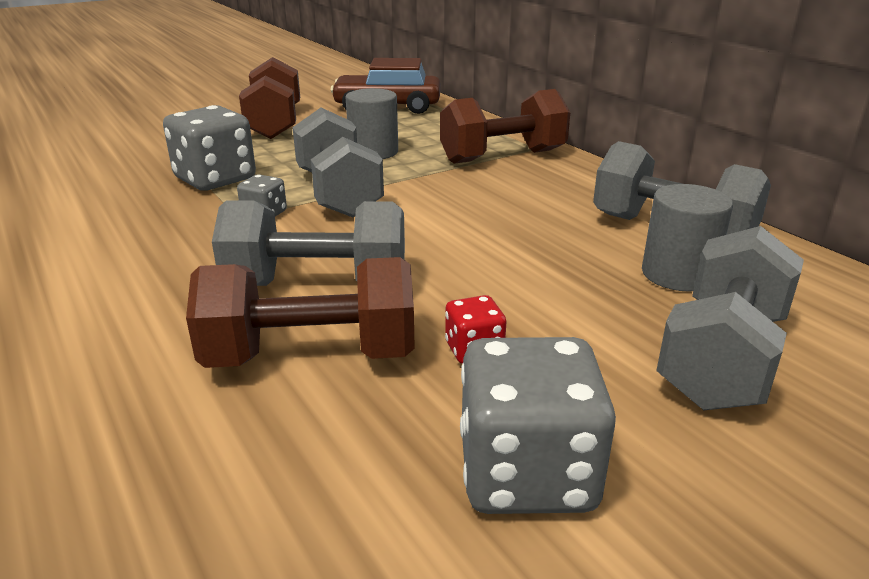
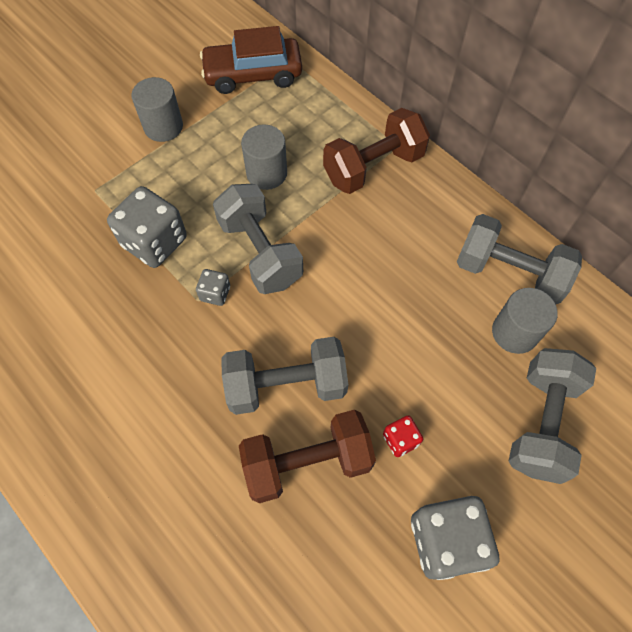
camera: 10 degrees left, 35 degrees up
(275, 124) = (163, 127): brown dumbbell -> grey cylinder

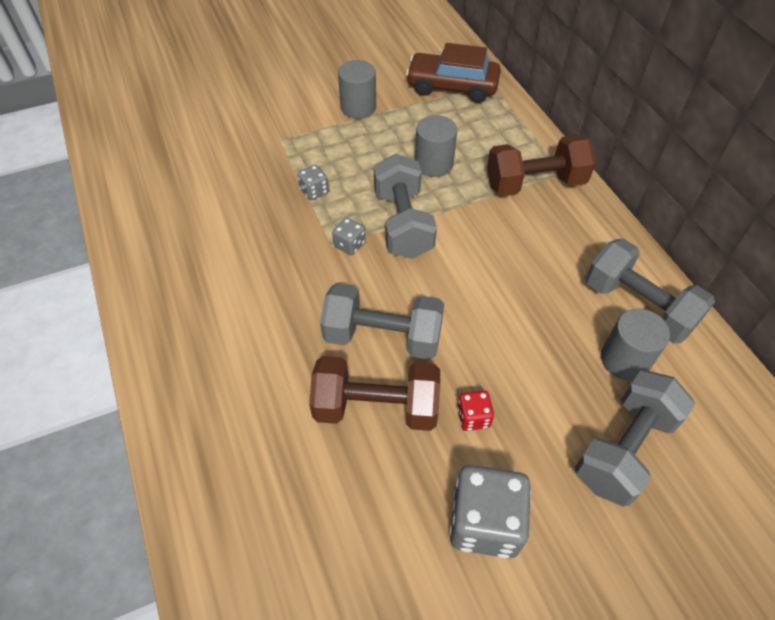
camera: 20 degrees right, 10 degrees down
(154, 242) = (314, 191): grey dice -> grey dice, size x0.49

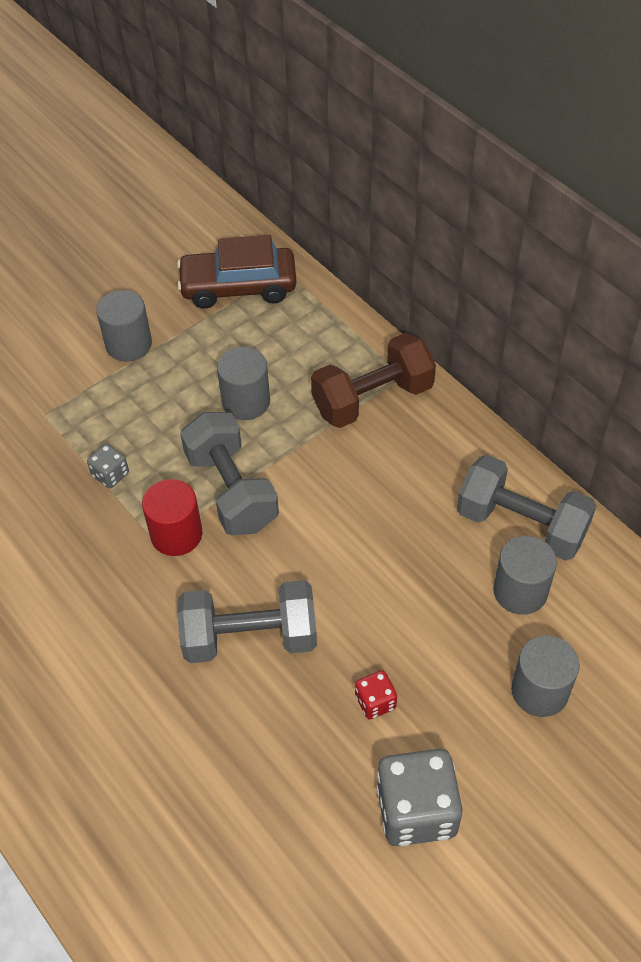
camera: 15 degrees left, 0 degrees up
(349, 245) = (176, 534): grey dice -> red cylinder
(376, 407) = (267, 721): brown dumbbell -> none
(624, 449) = (539, 691): grey dumbbell -> grey cylinder

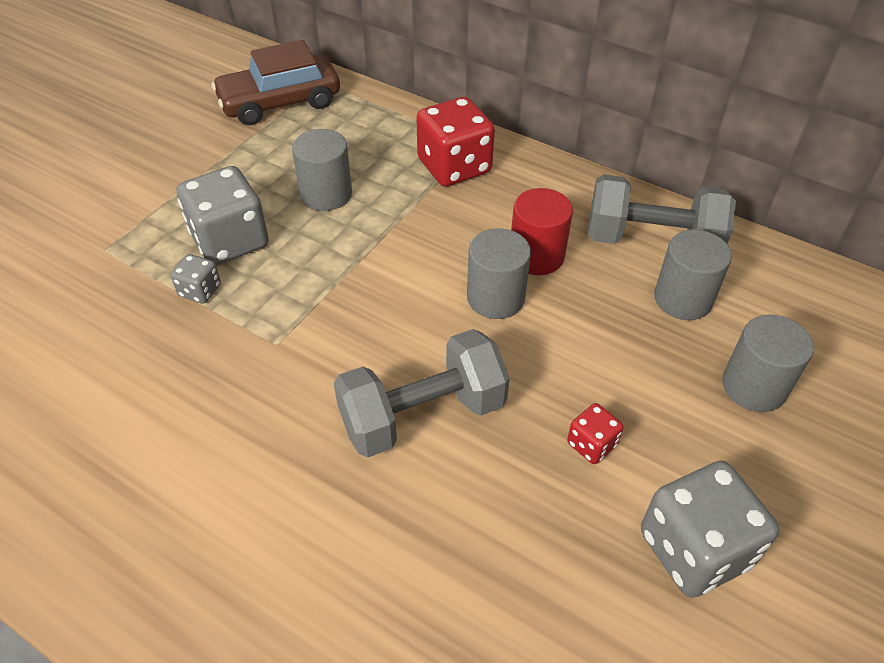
camera: 20 degrees left, 5 degrees down
(129, 344) = (180, 169): grey cylinder -> grey cylinder (495, 297)
(149, 431) = (230, 241): none -> grey dice
(176, 534) = (297, 331): red cylinder -> red cylinder (536, 256)
(231, 490) = (342, 276): grey dumbbell -> none
(372, 399) = (454, 167): brown dumbbell -> red dice

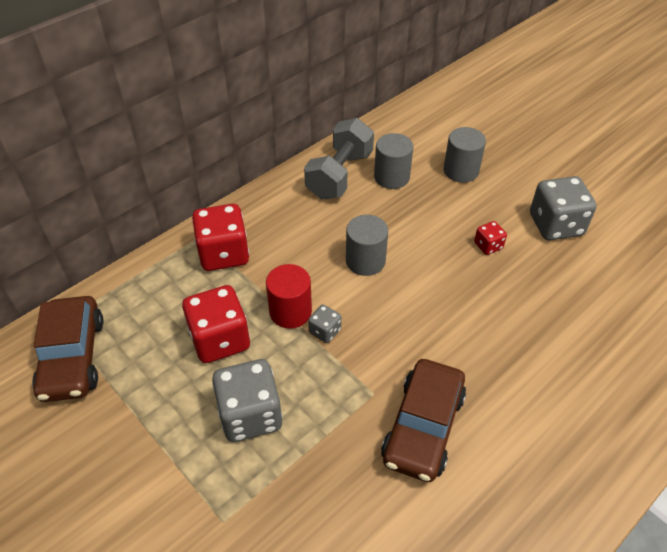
camera: 75 degrees left, 0 degrees up
(200, 291) = (302, 442): grey dice -> grey dice (325, 331)
(232, 402) = (423, 427): none -> brown car
(326, 194) = (220, 339): grey cylinder -> red dice
(422, 415) = (454, 319): grey dumbbell -> none
(536, 256) = (334, 231): red cylinder -> red cylinder (290, 311)

